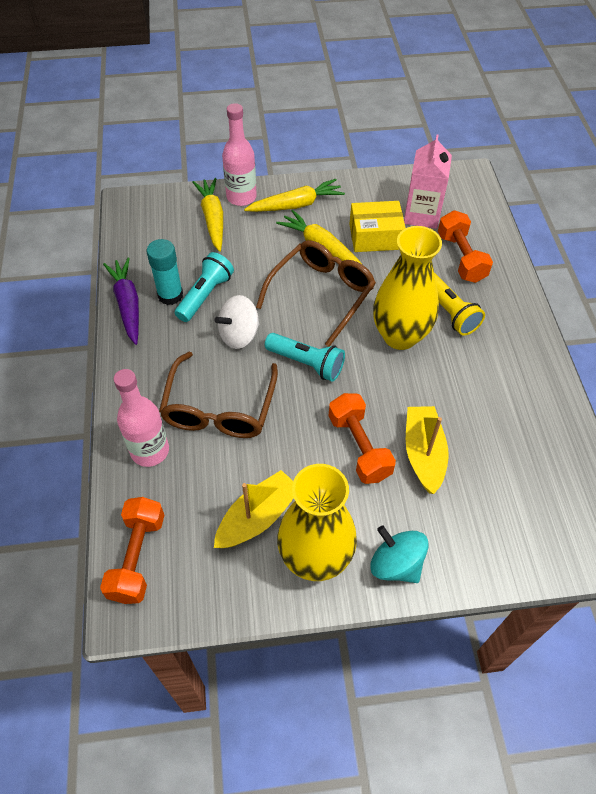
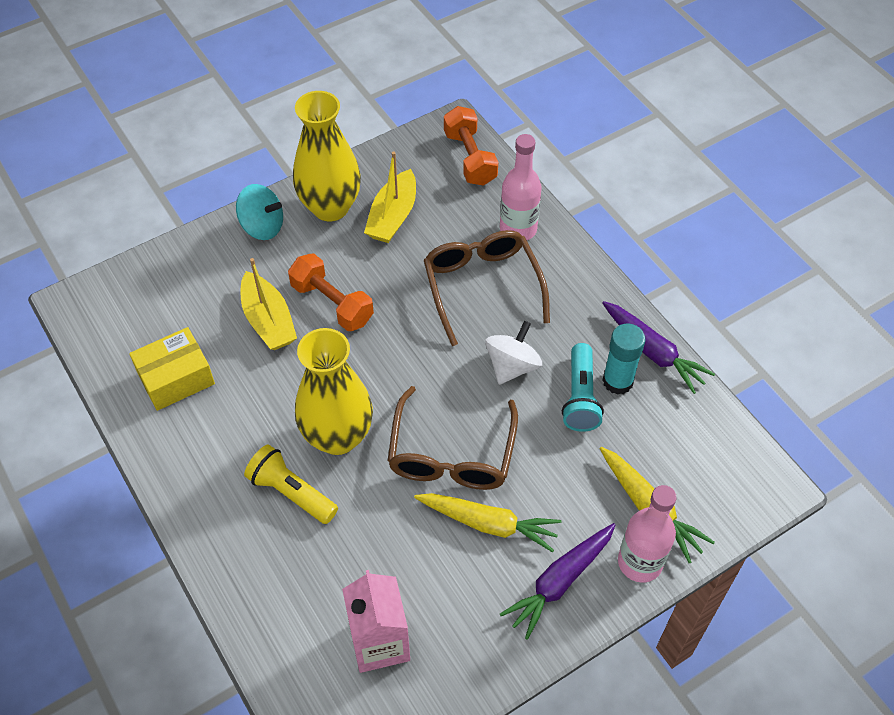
camera: 155 degrees right, 0 degrees up
(296, 205) = (559, 582): yellow carrot -> purple carrot
(306, 363) = (424, 364): turquoise flashlight -> none
(375, 236) = (427, 572): yellow box -> yellow box (176, 378)
(461, 257) = (301, 585): orange dumbbell -> none

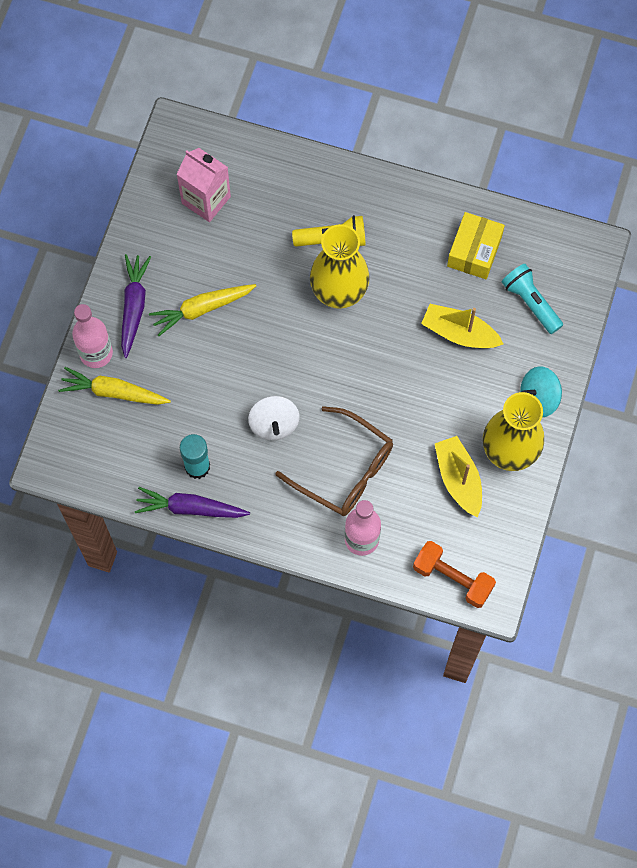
camera: 140 degrees right, 15 degrees up
(332, 303) = (432, 378): orange dumbbell -> none
(451, 455) = (260, 334): brown glasses -> none
(580, 397) = (212, 436): turquoise flashlight -> turquoise flashlight (531, 302)

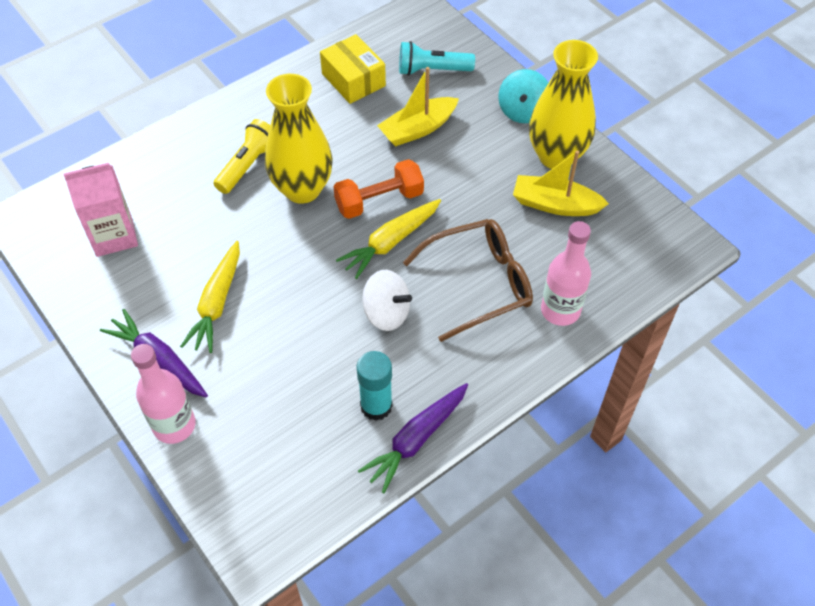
camera: 55 degrees left, 15 degrees down
(113, 392) = (231, 435): yellow carrot -> yellow carrot (390, 242)
(453, 578) = (650, 262): orange dumbbell -> orange dumbbell (379, 200)

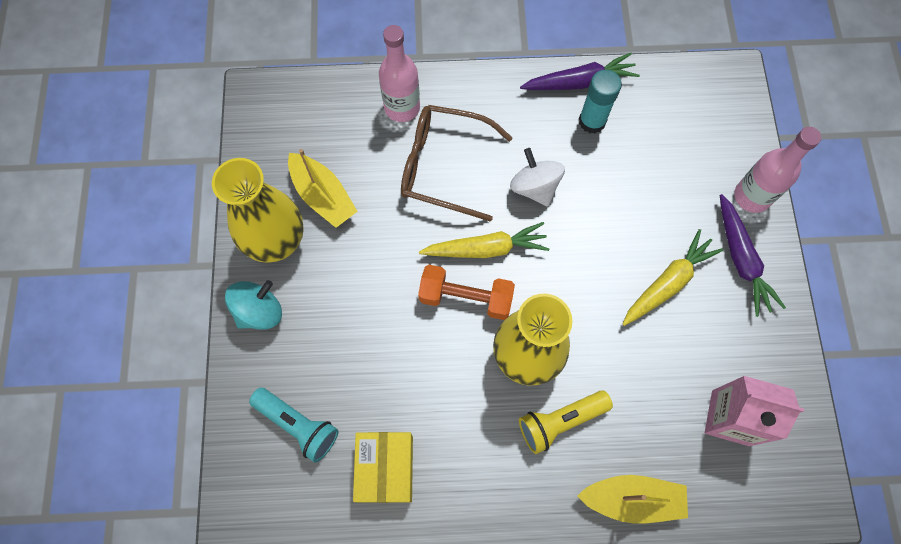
camera: 145 degrees left, 15 degrees up
(418, 129) = (371, 357): yellow boat -> yellow boat (632, 499)

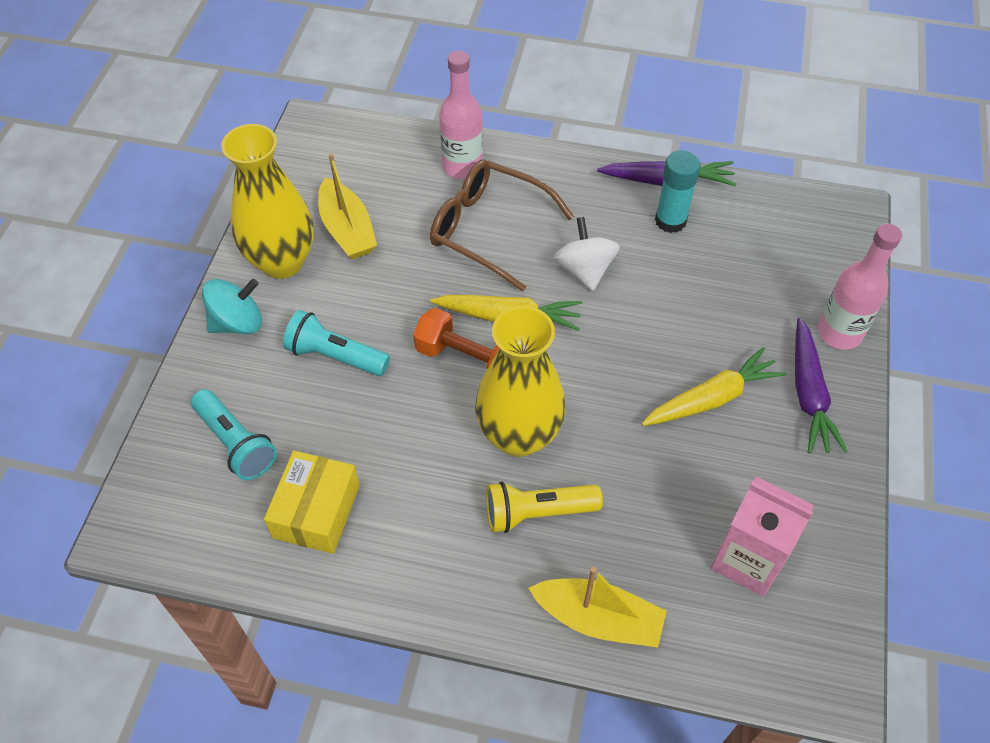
camera: 15 degrees right, 15 degrees down
(353, 322) = (335, 356): none -> turquoise flashlight

